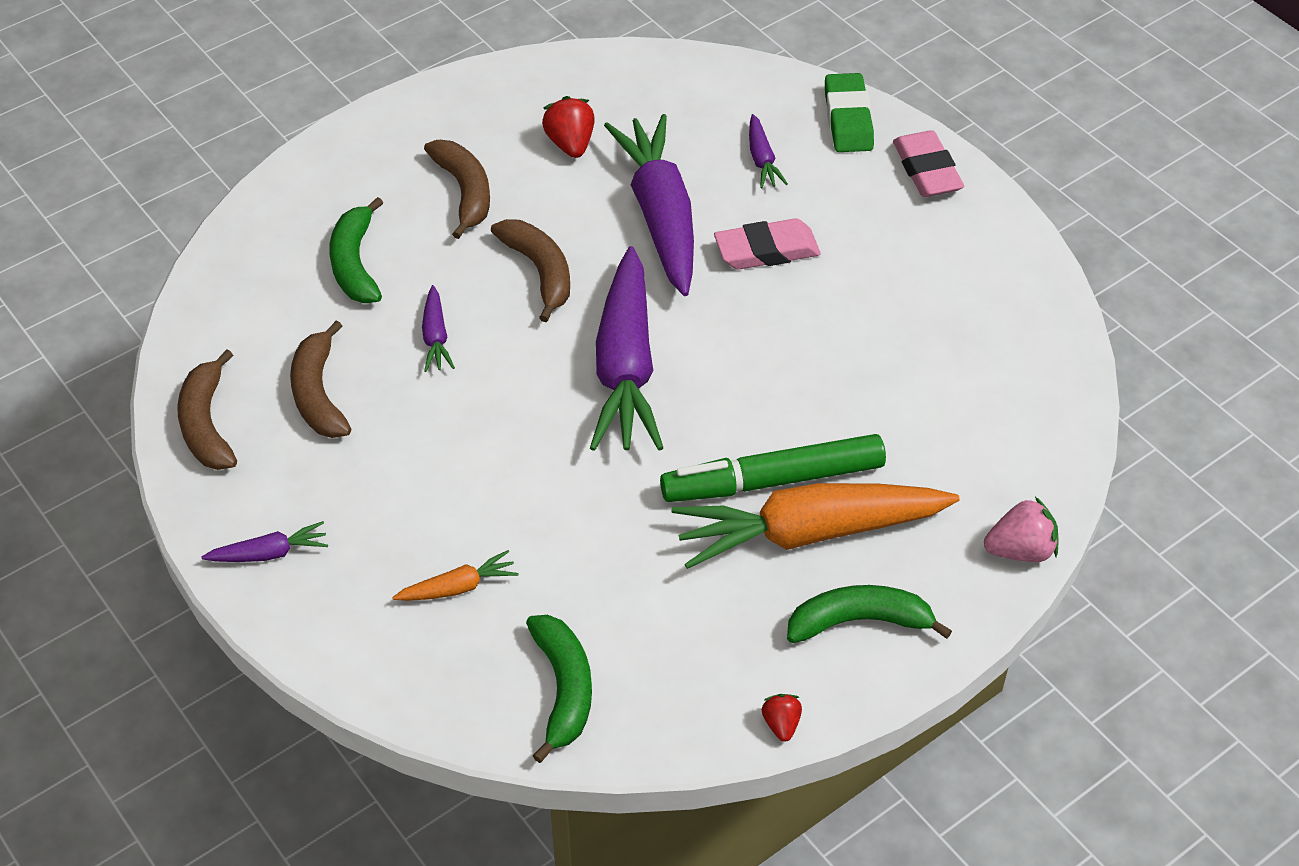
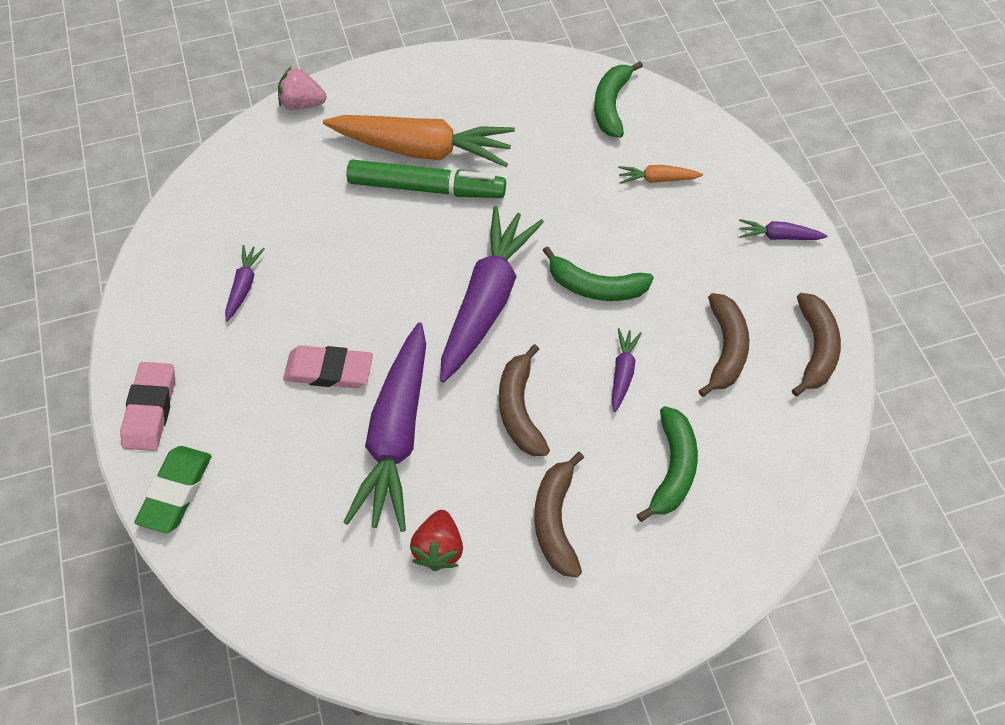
camera: 160 degrees left, 10 degrees up
(762, 159) = (279, 469): purple carrot -> purple carrot (244, 286)
(781, 724) = (496, 56): red strawberry -> none
(859, 621) = (422, 93): green banana -> green banana (595, 286)

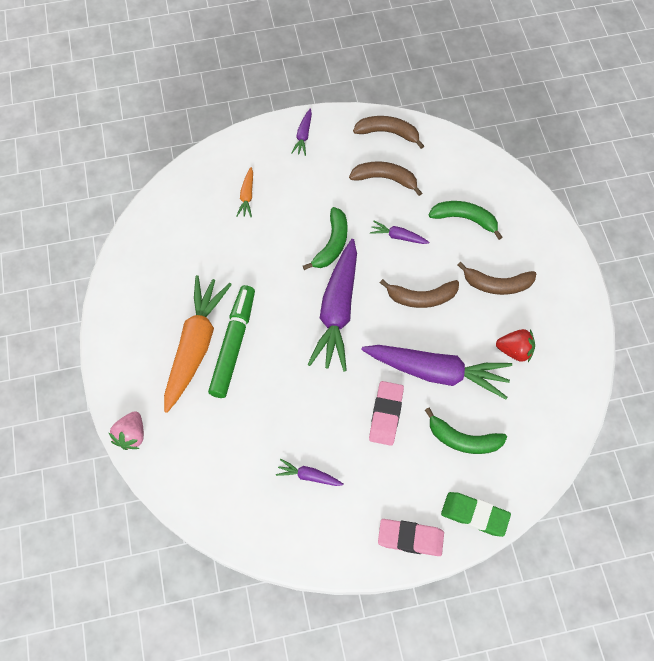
camera: 85 degrees left, 5 degrees up
(487, 301) = (337, 311): purple carrot -> purple carrot turned 105 degrees counterclockwise
(611, 105) = (174, 215): green banana -> green banana (463, 439)

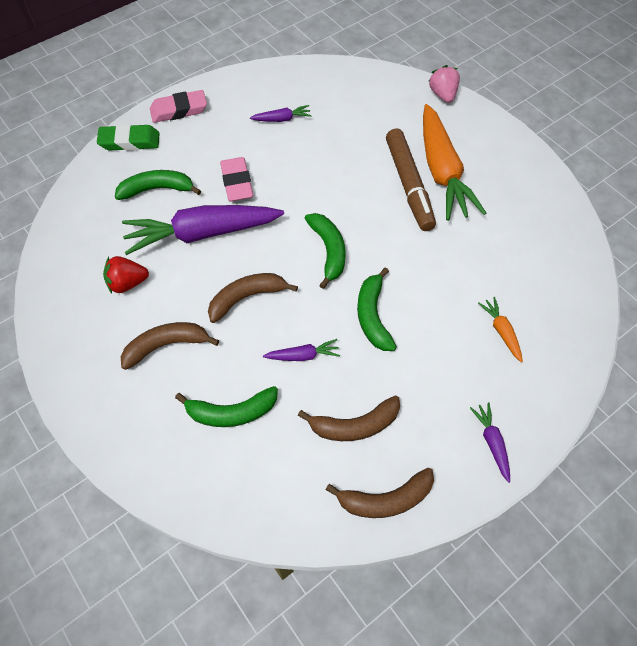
camera: 155 degrees right, 5 degrees down
(234, 344) = (408, 185): green marker -> brown marker
(337, 311) = (328, 251): purple carrot -> green banana

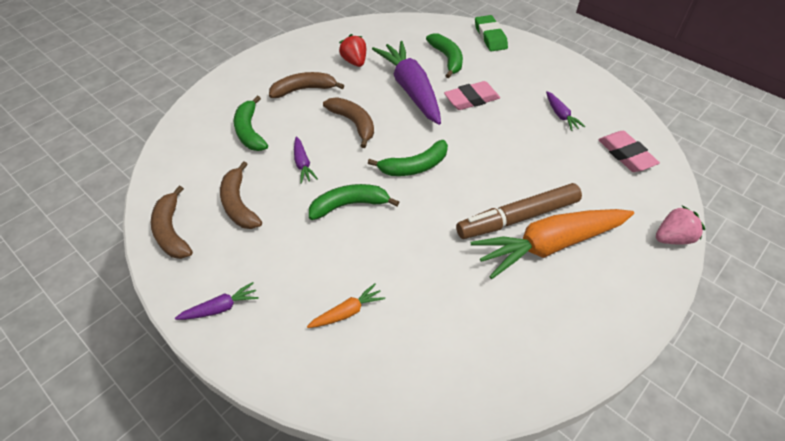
camera: 80 degrees right, 10 degrees down
(166, 345) = (304, 90): brown banana -> brown banana turned 75 degrees counterclockwise
(179, 110) = (537, 54): pink eraser -> pink eraser (626, 155)

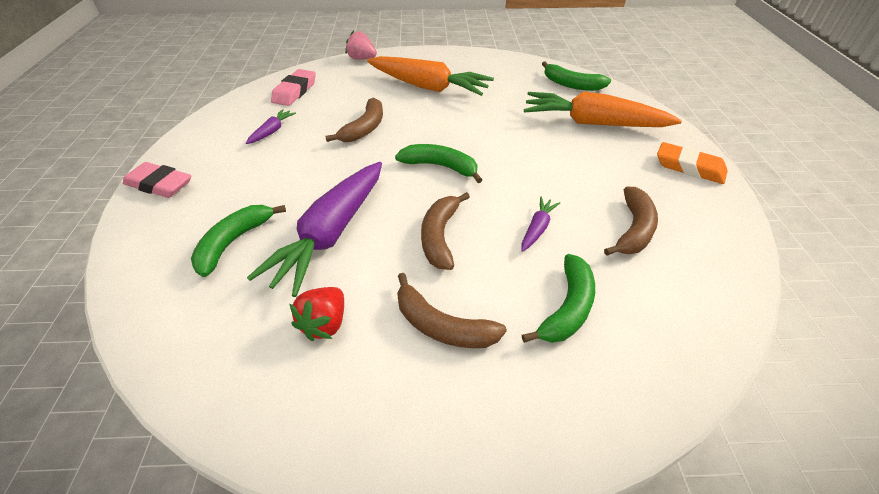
camera: 135 degrees left, 5 degrees down
(172, 231) = (720, 244): brown banana -> brown banana (364, 128)
(220, 308) = (689, 167): purple carrot -> orange eraser
(347, 312) = (593, 123): orange carrot -> orange carrot, size x2.31
(349, 205) = (529, 172): green banana -> green banana (572, 85)
(471, 99) = (302, 185): pink eraser -> pink eraser (159, 185)
(490, 37) = (141, 236): green eraser -> none
(517, 218) = (422, 104): brown marker -> none

